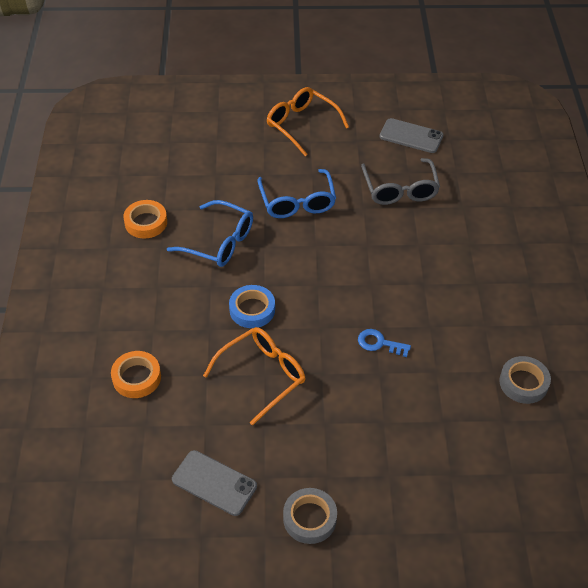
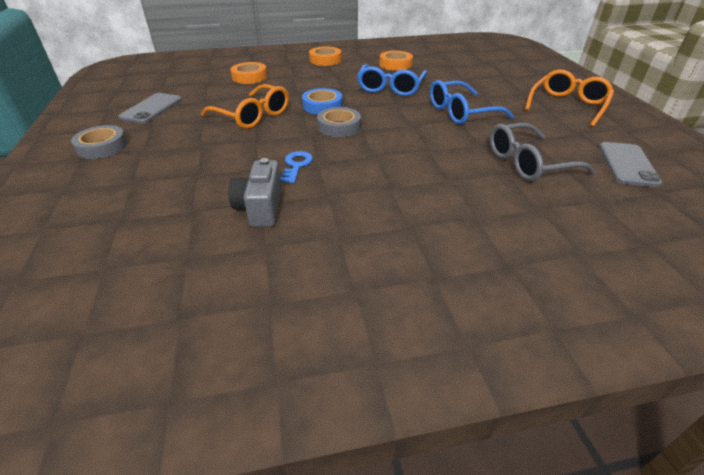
camera: 80 degrees right, 10 degrees down
(101, 290) = (325, 60): none -> orange tape
(444, 372) = (260, 208): none -> grey camera
(523, 383) = (246, 275): grey tape -> grey tape (339, 126)

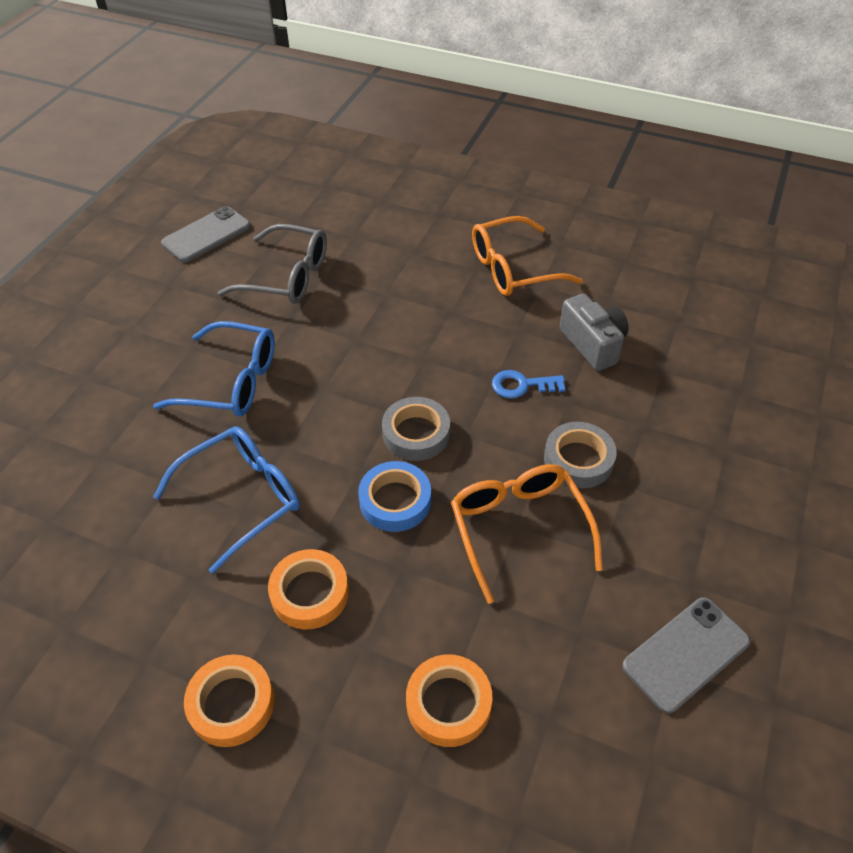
camera: 145 degrees left, 10 degrees up
(102, 147) = (771, 555): grey tape -> grey tape (578, 459)
(260, 208) = (593, 344): grey camera -> grey camera turned 60 degrees counterclockwise
(296, 165) = (522, 385): blue key -> blue key turned 45 degrees clockwise
(395, 64) = (129, 586): orange tape -> orange tape (310, 593)
(567, 105) = (91, 327): orange glasses -> orange glasses (513, 269)

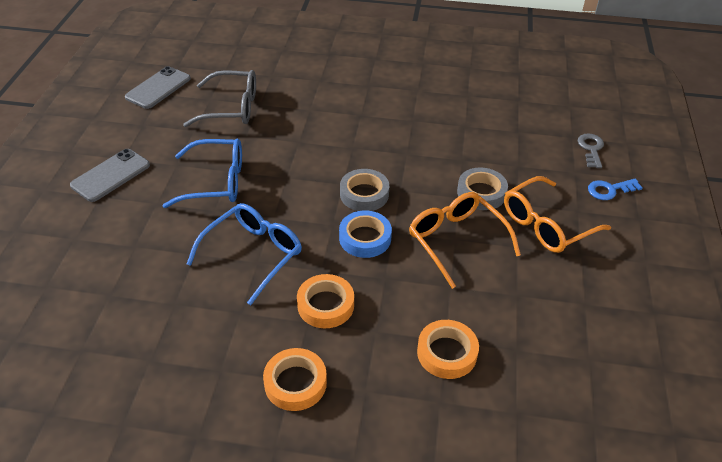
camera: 15 degrees left, 5 degrees down
(513, 269) = (395, 82): orange glasses -> orange glasses (546, 224)
(522, 385) = (427, 153): blue key -> blue key (610, 190)
(593, 344) = (466, 121): grey camera -> none
(686, 654) = (590, 294): grey phone -> grey phone (111, 175)
(762, 416) = (591, 149): none -> grey key

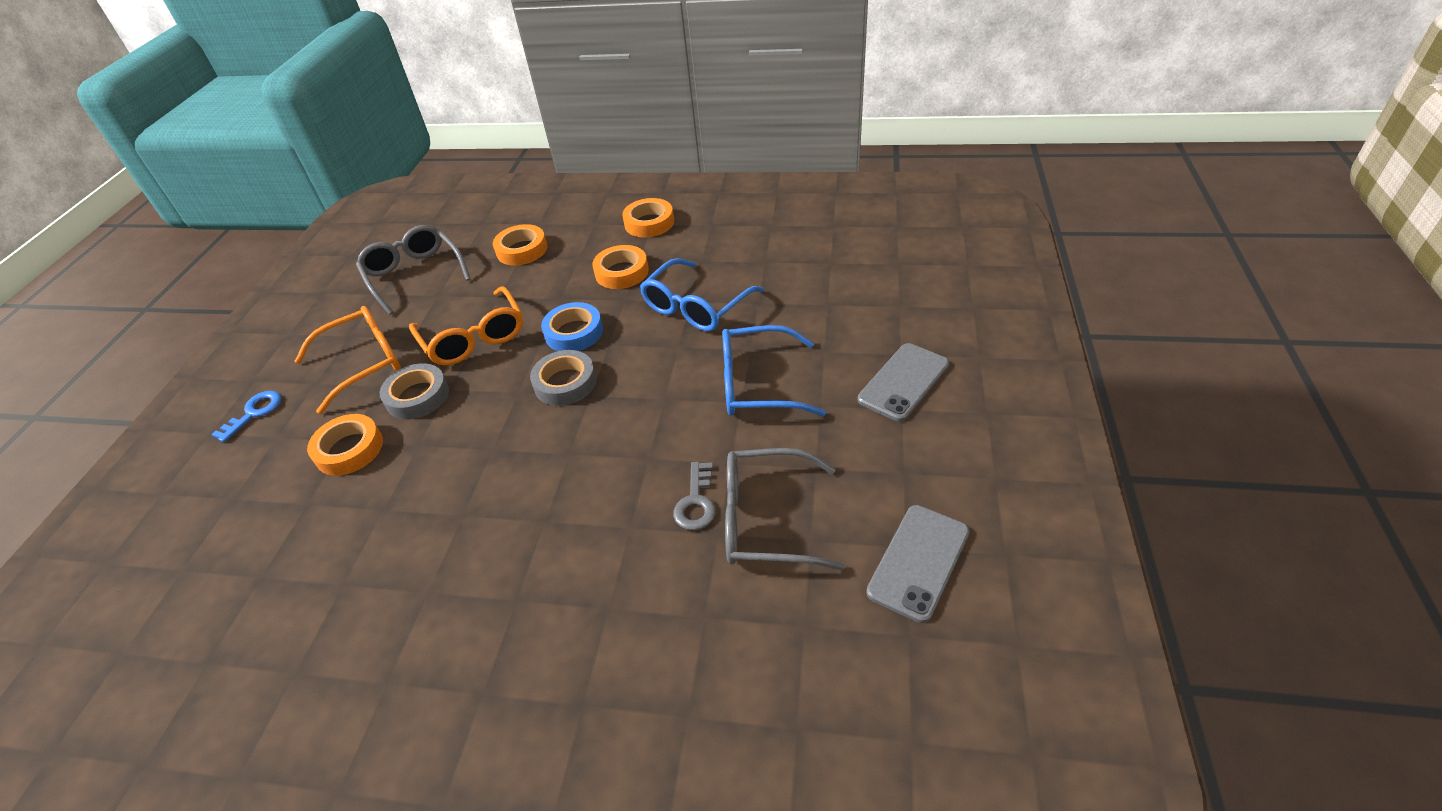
camera: 175 degrees left, 0 degrees up
(511, 160) = (349, 449): none -> orange tape
(560, 326) = (414, 275): none -> grey glasses
(591, 149) = (223, 477): grey key -> grey key (696, 502)
(610, 190) = (254, 413): blue key -> blue key turned 45 degrees counterclockwise

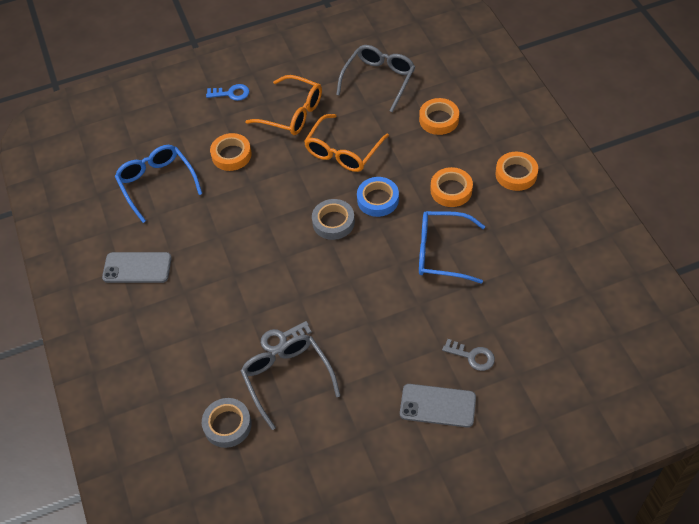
camera: 60 degrees right, 10 degrees up
(417, 396) = (283, 157): grey tape -> grey tape (227, 425)
(758, 384) = (389, 324): blue glasses -> blue glasses (157, 184)
(853, 330) = (472, 356): none -> grey key
(918, 562) = (297, 465): grey phone -> grey phone (137, 268)

